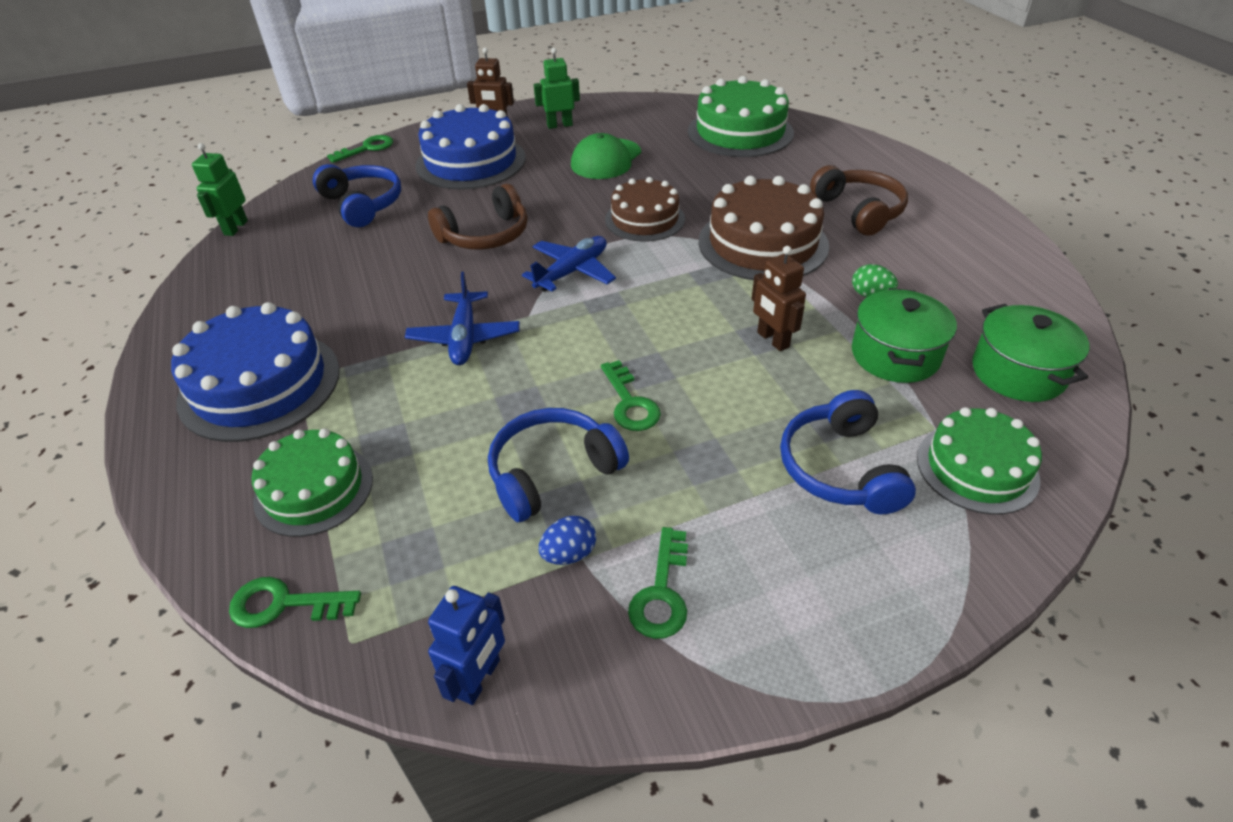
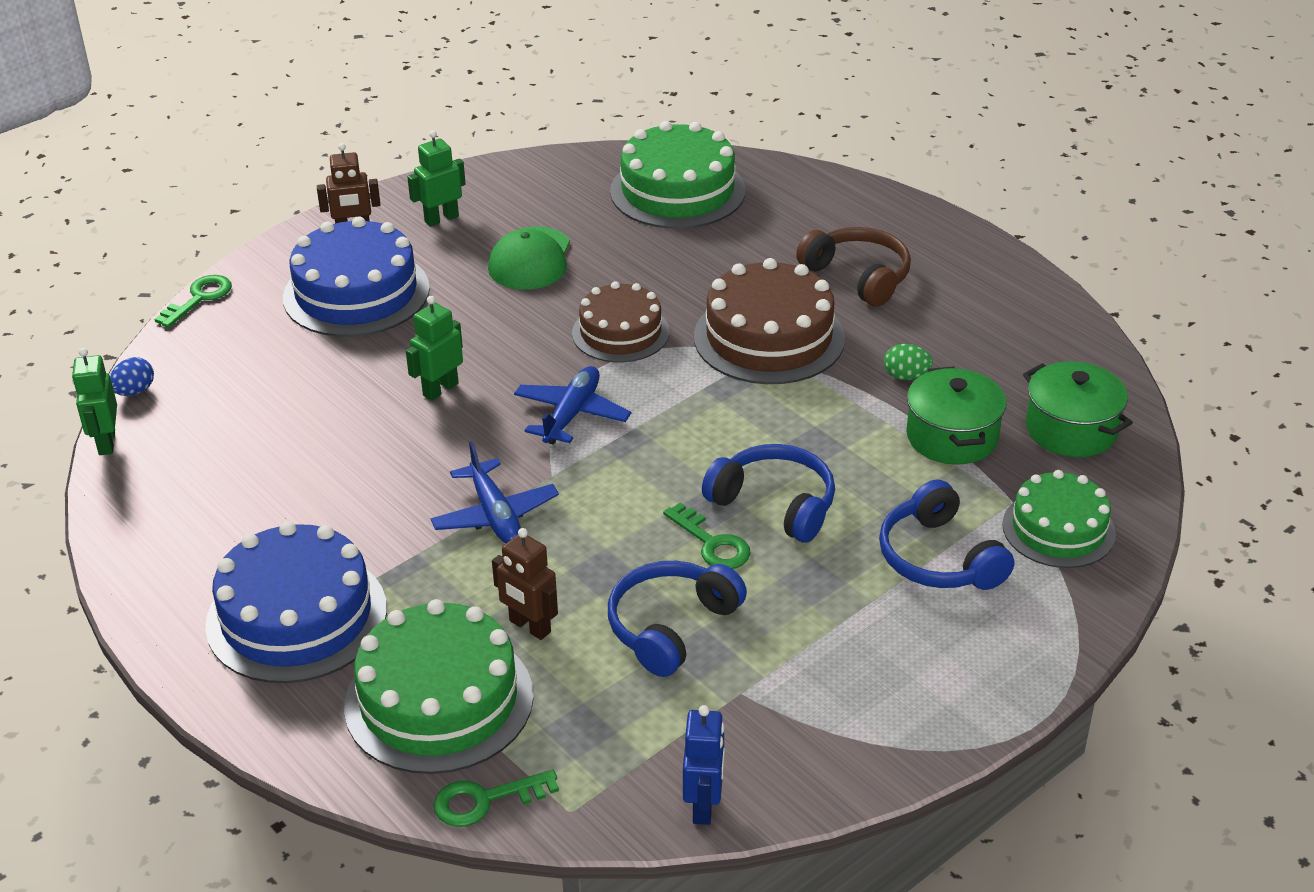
camera: 20 degrees left, 5 degrees down
(314, 489) = (439, 700): green cake -> green cake, size x1.54
(362, 204) = (254, 379): blue headphones -> blue headphones (774, 504)
(485, 235) = (440, 389): brown headphones -> green robot
(569, 554) = (727, 692): blue egg -> blue egg (134, 391)
(661, 592) = (826, 701): green key -> none
(772, 340) = (825, 447): brown robot -> brown robot (529, 627)

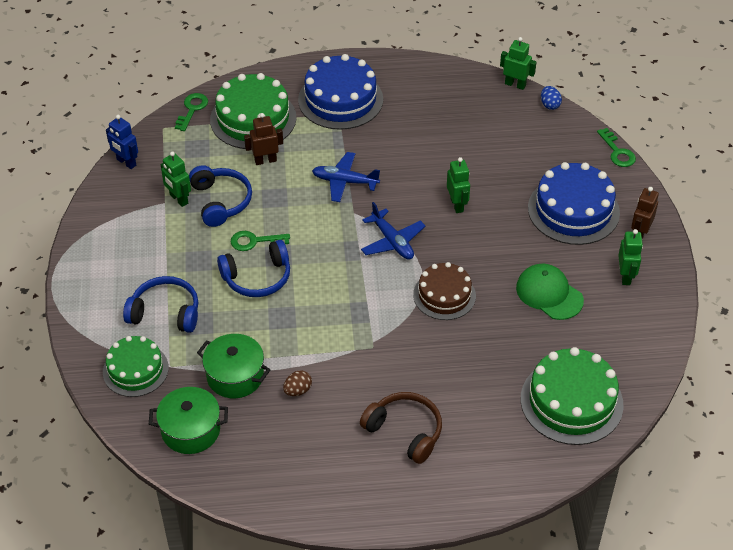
camera: 125 degrees right, 10 degrees up
(717, 680) = (178, 199): none -> green robot
(769, 337) = (384, 354): brown cake -> none
(858, 276) = (405, 431): brown headphones -> brown headphones turned 135 degrees counterclockwise
(906, 376) = (298, 390): green egg -> brown egg

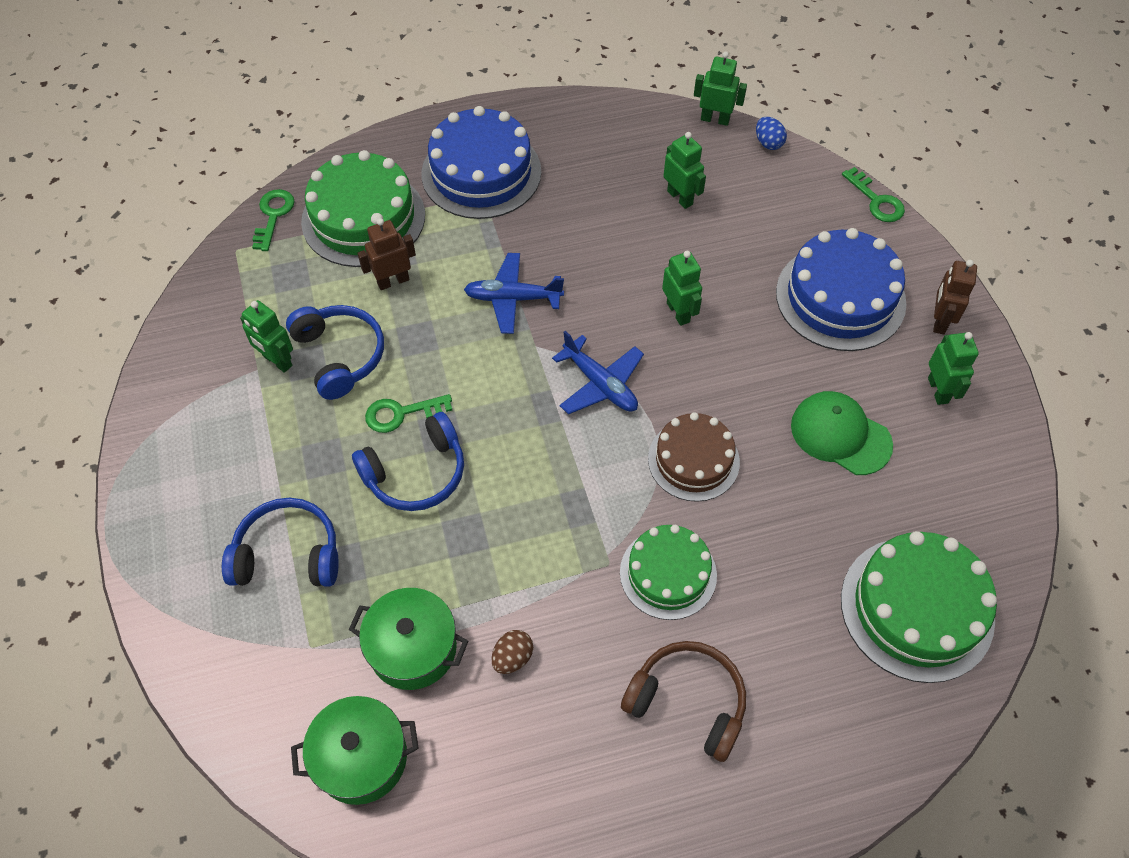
camera: 10 degrees left, 10 degrees up
(126, 162) = (190, 312): blue robot -> none
(135, 370) = (257, 663): green cake -> green cake (668, 573)
(477, 133) = (680, 197): none -> green robot

